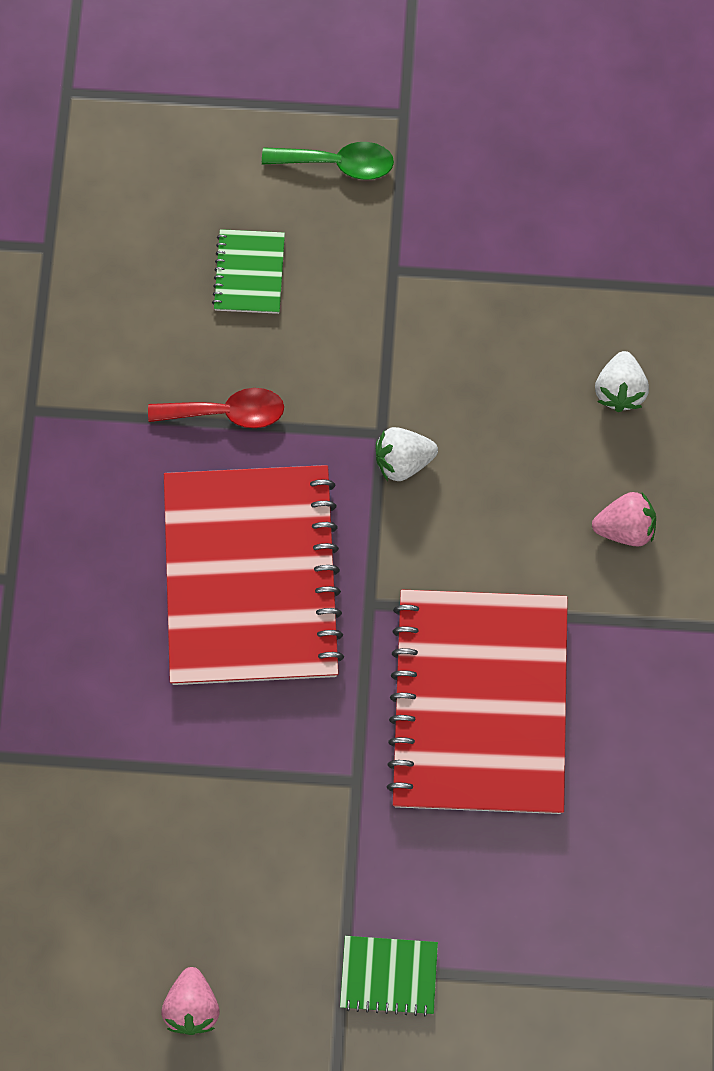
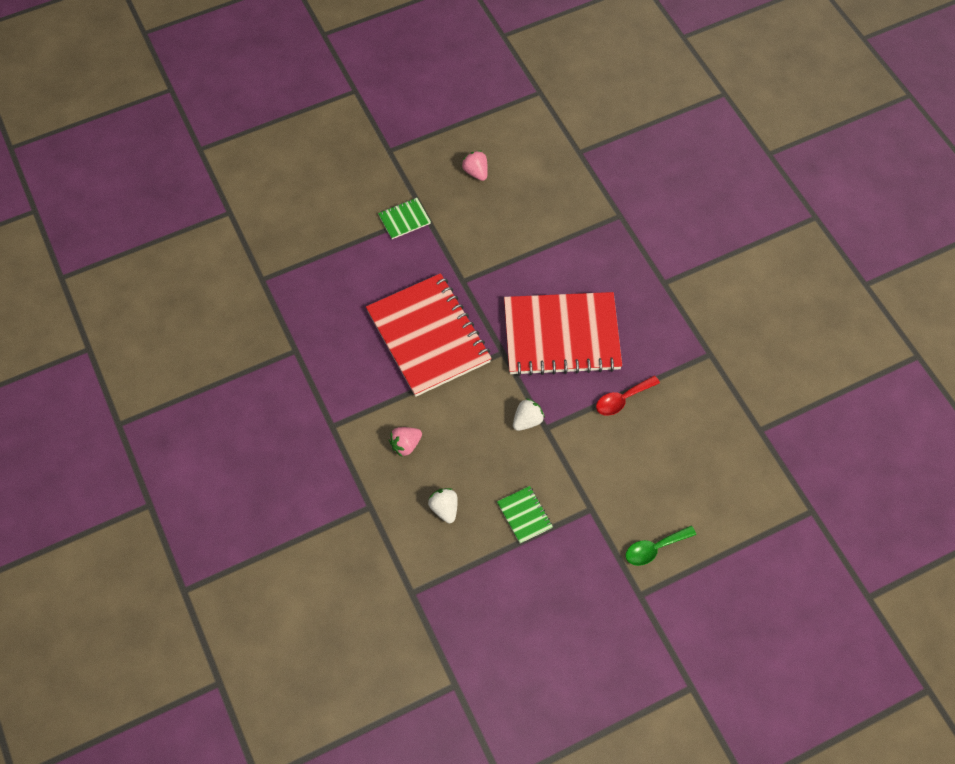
camera: 150 degrees right, 10 degrees down
(249, 273) = (658, 469): green notebook -> green notebook (524, 515)
(251, 577) = (561, 336): red notebook -> red notebook turned 60 degrees counterclockwise

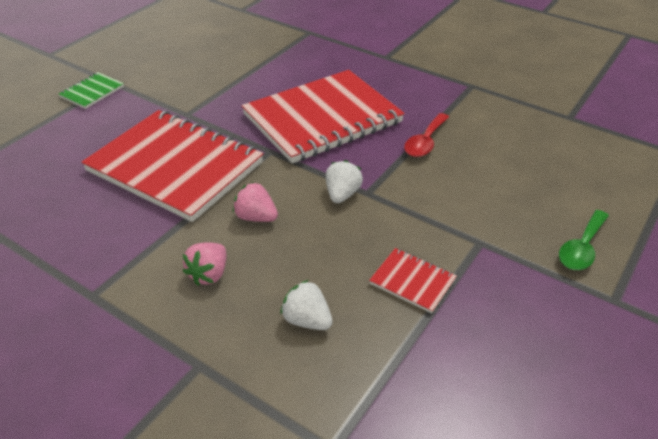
camera: 30 degrees left, 20 degrees down
(476, 172) = (151, 44): pink strawberry -> pink strawberry (256, 217)
(524, 515) = (412, 281): green notebook -> red notebook

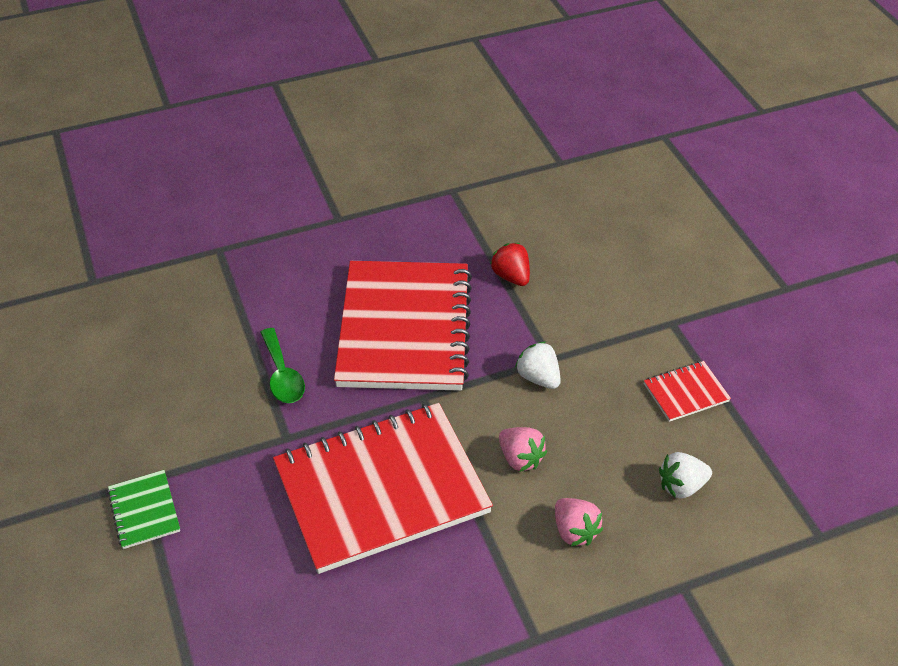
camera: 55 degrees left, 5 degrees up
(256, 217) = (520, 458): pink strawberry -> pink strawberry turned 105 degrees counterclockwise
(425, 142) = (511, 276): red spoon -> red strawberry
(581, 248) = (723, 268): green spoon -> green spoon (282, 375)

